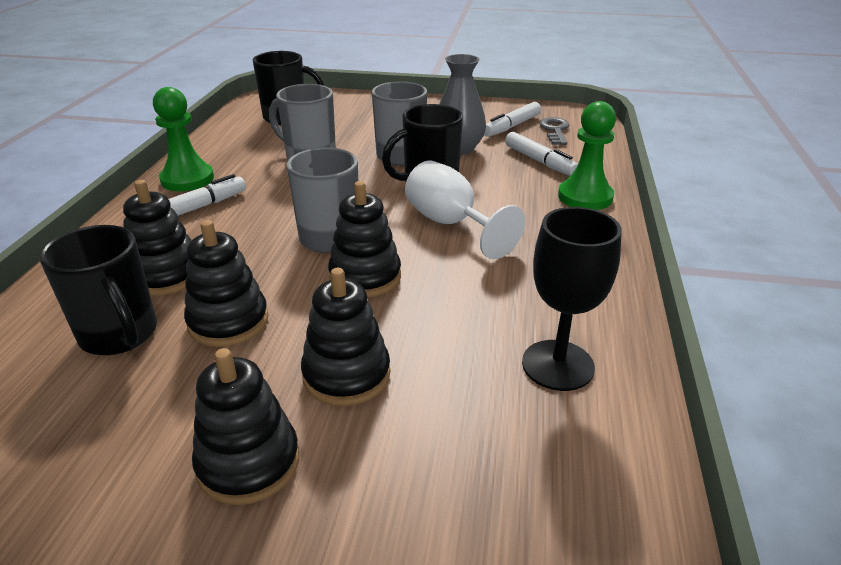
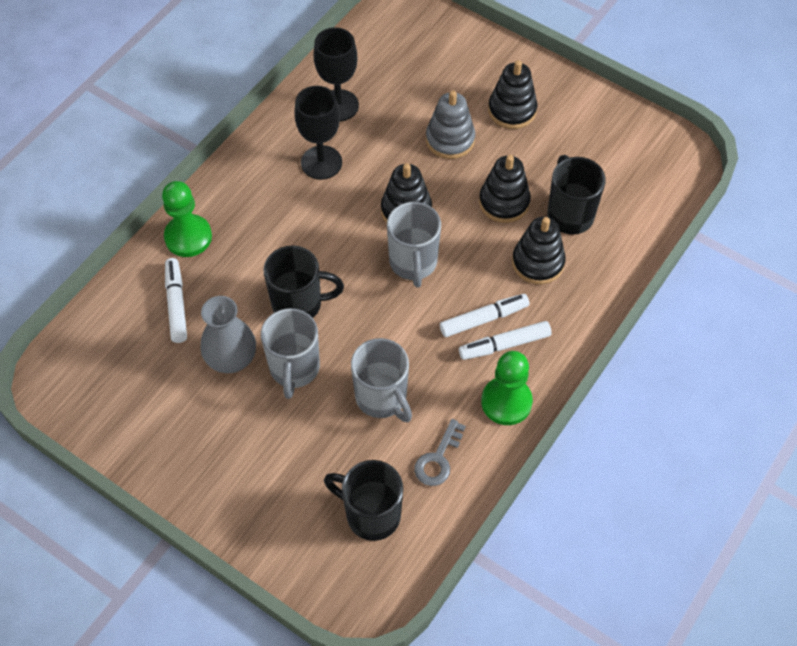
camera: 155 degrees left, 25 degrees up
(346, 375) = (450, 139): black stacking toy -> grey stacking toy
(451, 224) = (316, 244): white goblet -> none
(511, 126) = (144, 385): white marker -> white marker (484, 319)
(513, 291) = (321, 162): none -> black goblet
(555, 130) = (109, 357): grey key -> grey key (438, 458)

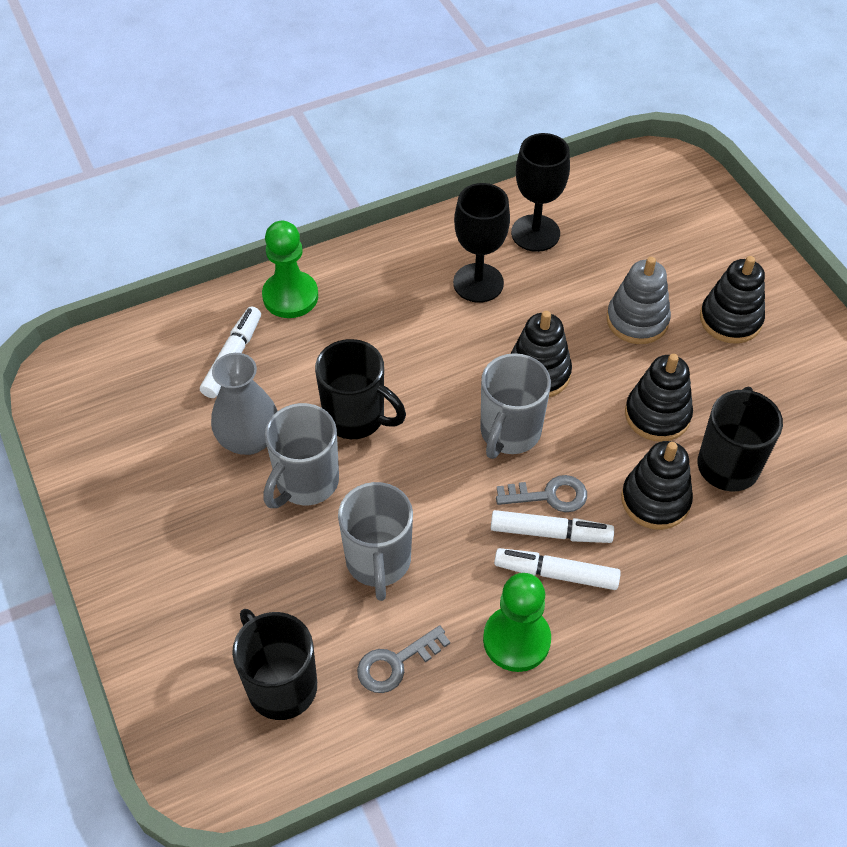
camera: 30 degrees right, 5 degrees down
(467, 294) = (548, 495): none -> grey key

